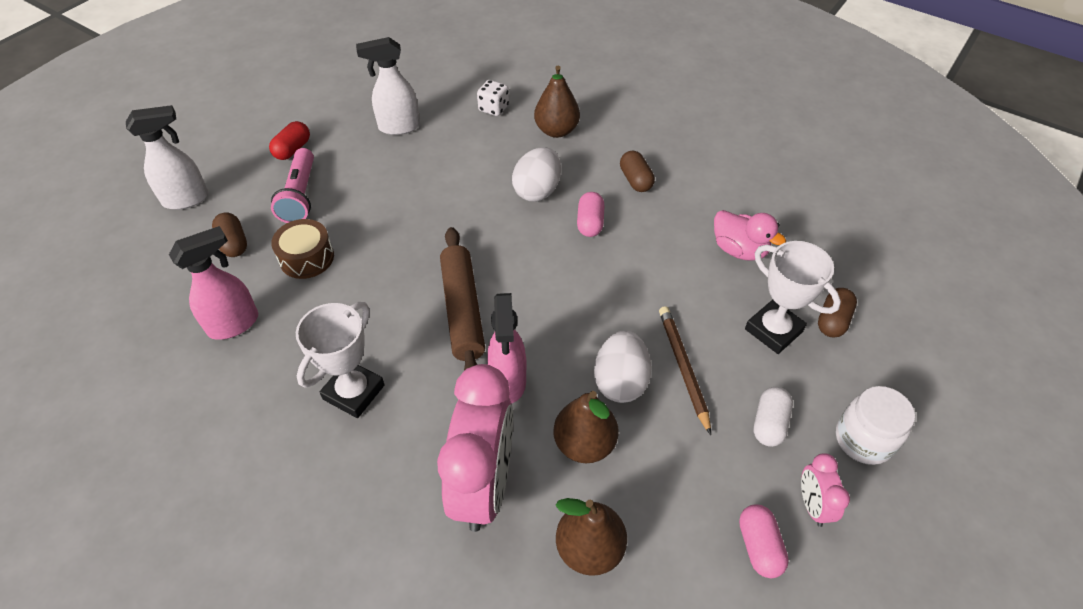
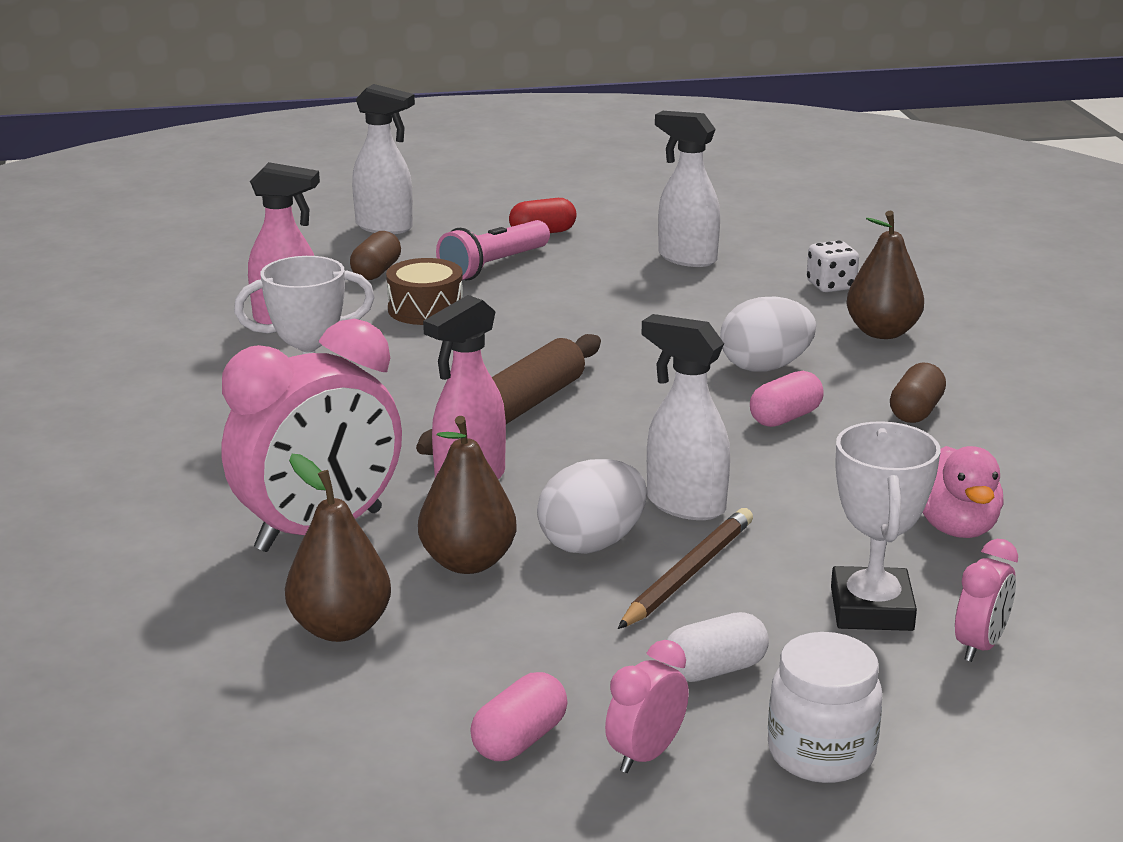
camera: 45 degrees right, 25 degrees down
(624, 320) = (684, 505): none -> white spray bottle
(832, 320) = (980, 646): brown capsule -> pink clock

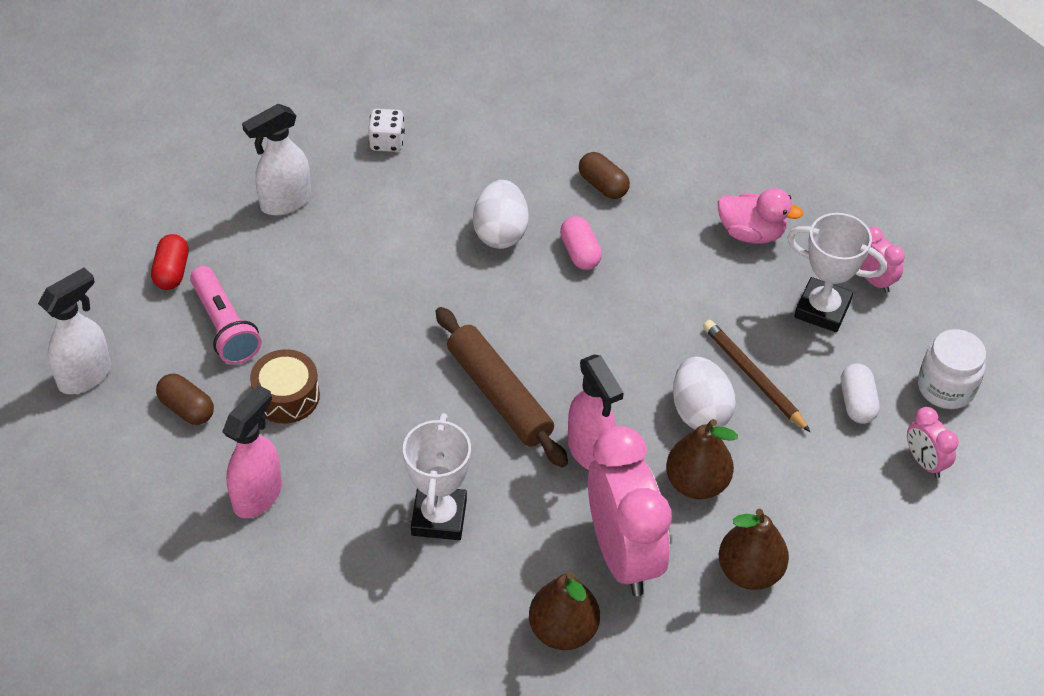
camera: 70 degrees left, 25 degrees up
(519, 740) = (894, 514): pink capsule -> none
(684, 505) = (672, 348): white spray bottle -> none
(882, 332) = (479, 149): brown pear -> brown pear (563, 630)

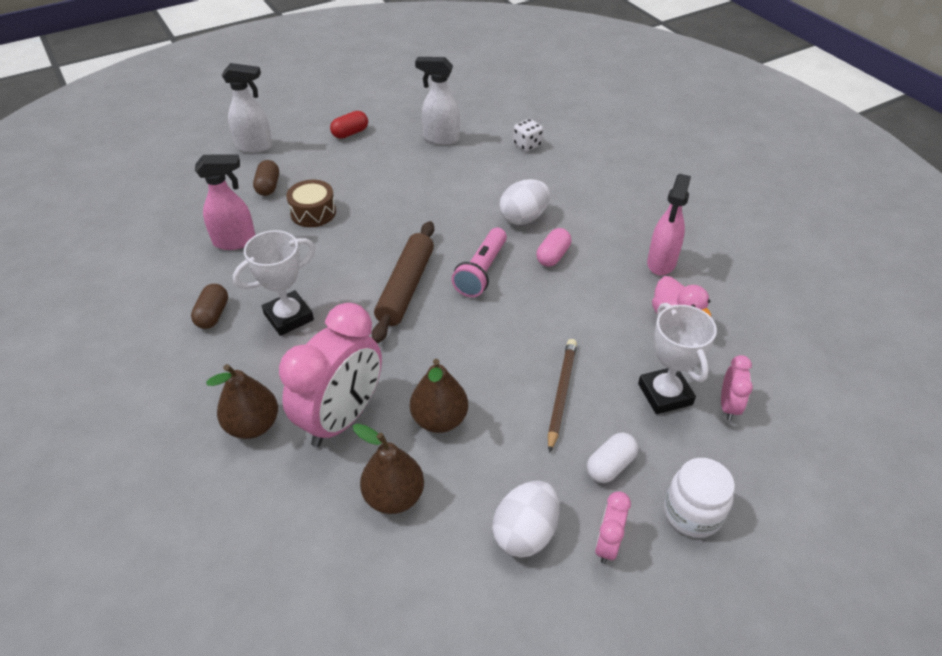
camera: 50 degrees right, 5 degrees down
(224, 326) = (335, 167): pink flashlight -> pink flashlight (481, 272)
(590, 451) = (408, 352): pink spray bottle -> pink spray bottle (661, 263)
(603, 185) = (615, 235): brown capsule -> brown capsule (213, 315)
(700, 412) = (499, 384): white egg -> white egg (525, 532)

